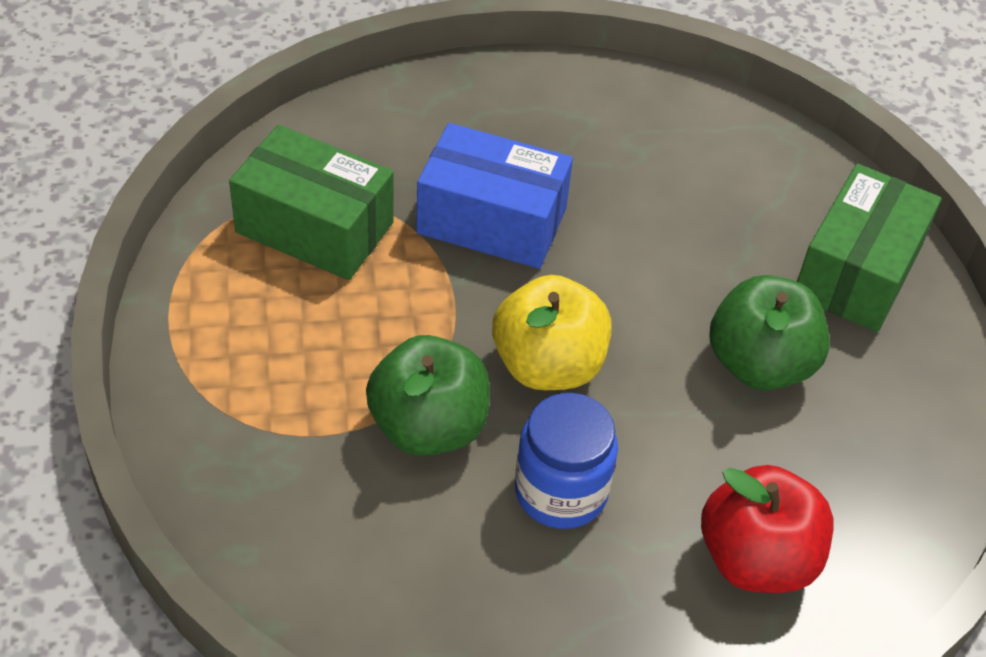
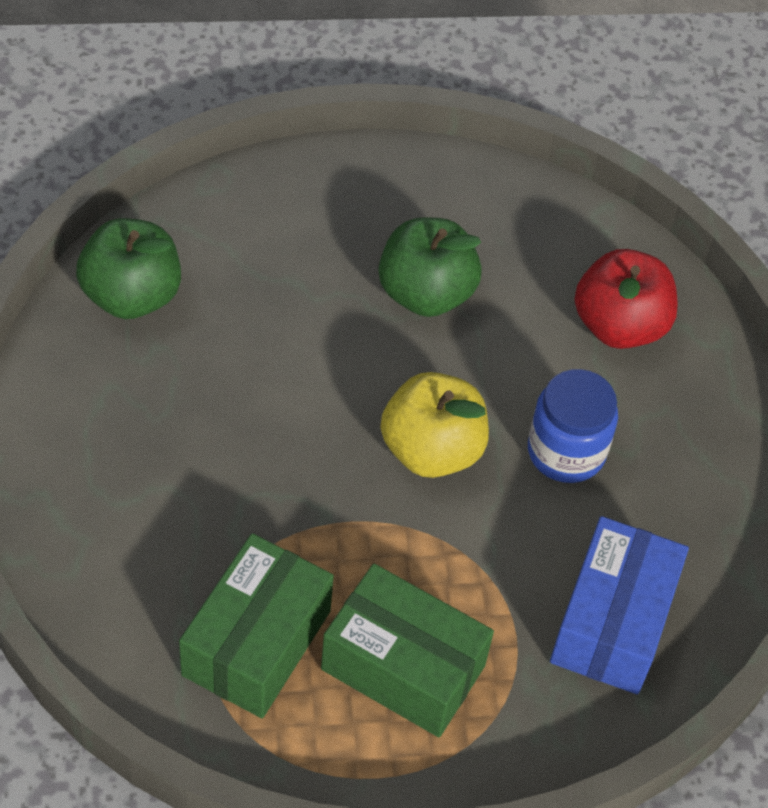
camera: 90 degrees left, 5 degrees up
(428, 427) = (504, 547): green apple -> green apple (131, 295)
(491, 221) = (251, 483): blue box -> blue box (612, 622)
(858, 271) = (319, 206): green box -> green box (403, 667)

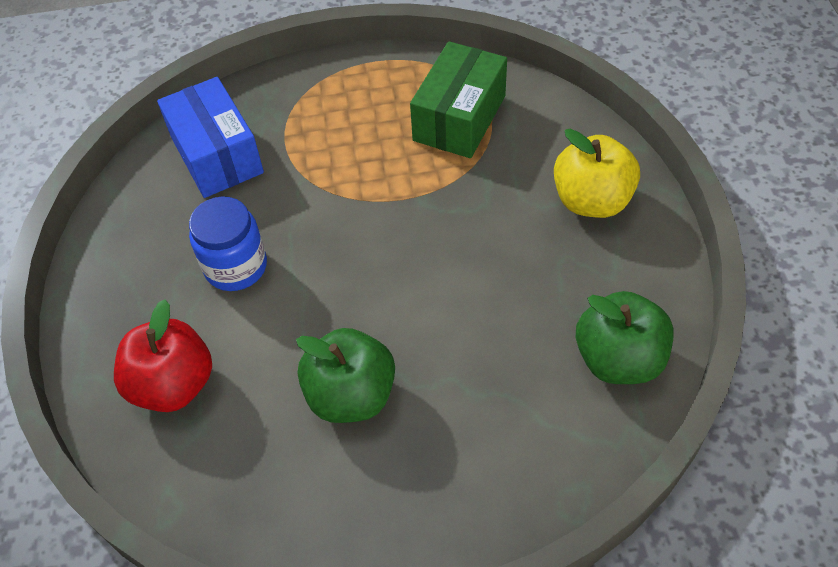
camera: 175 degrees left, 0 degrees up
(403, 667) = (361, 115): green box -> none
(431, 450) = (344, 255): yellow apple -> yellow apple (591, 200)
(612, 622) = (216, 155): blue box -> blue box turned 45 degrees counterclockwise

